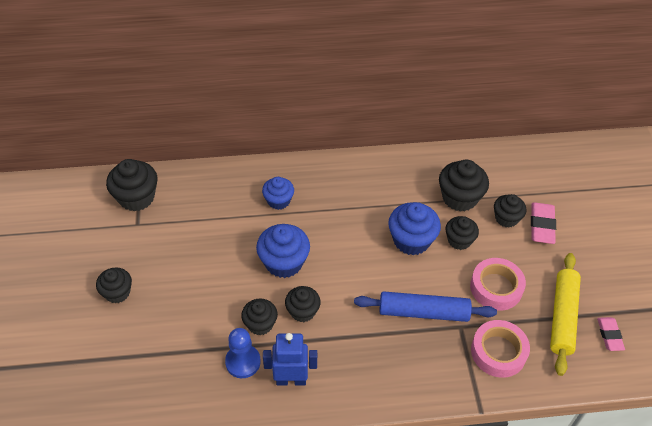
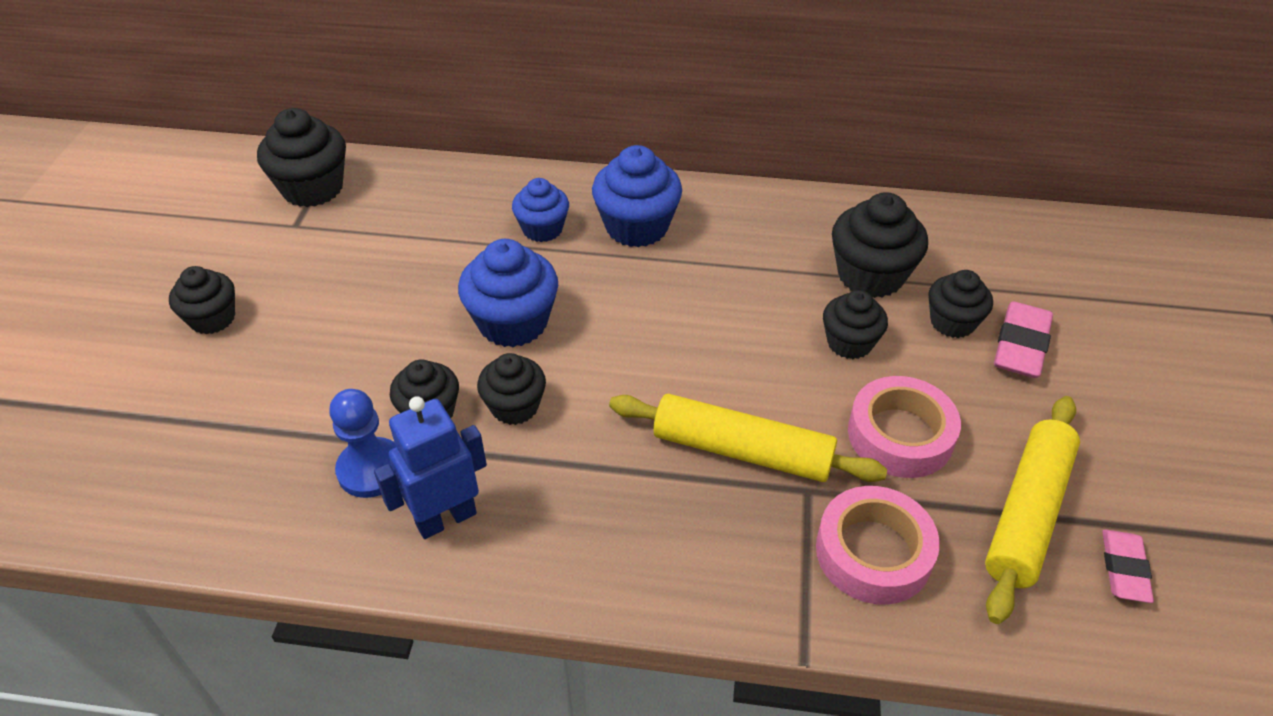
camera: 15 degrees right, 5 degrees down
(291, 380) = (446, 518): blue robot -> blue robot turned 45 degrees counterclockwise
(411, 240) = (758, 327): blue cupcake -> blue cupcake (637, 227)
(423, 312) = (742, 451): blue rolling pin -> yellow rolling pin

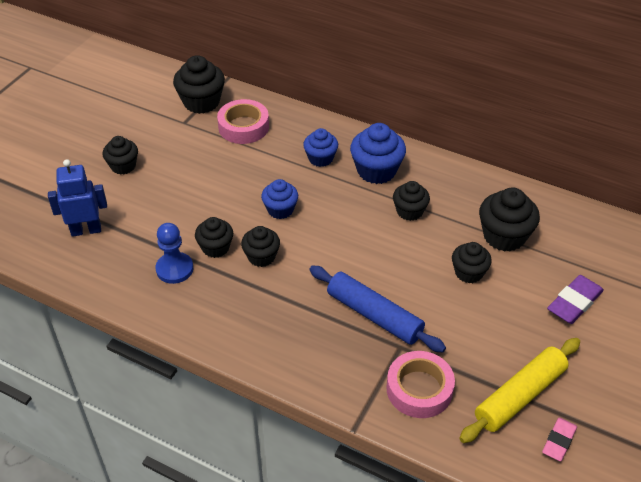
camera: 20 degrees right, 0 degrees up
(446, 518) = (202, 305): blue robot -> blue robot (86, 230)
(513, 322) = (280, 210): blue cupcake -> blue cupcake, size x0.64
(742, 451) = (374, 315): yellow rolling pin -> blue rolling pin
(900, 435) = (469, 332): pink tape -> pink tape (243, 127)
(952, 322) = (539, 277): black cupcake -> black cupcake (409, 211)
(1020, 346) = (574, 303): pink eraser -> purple eraser

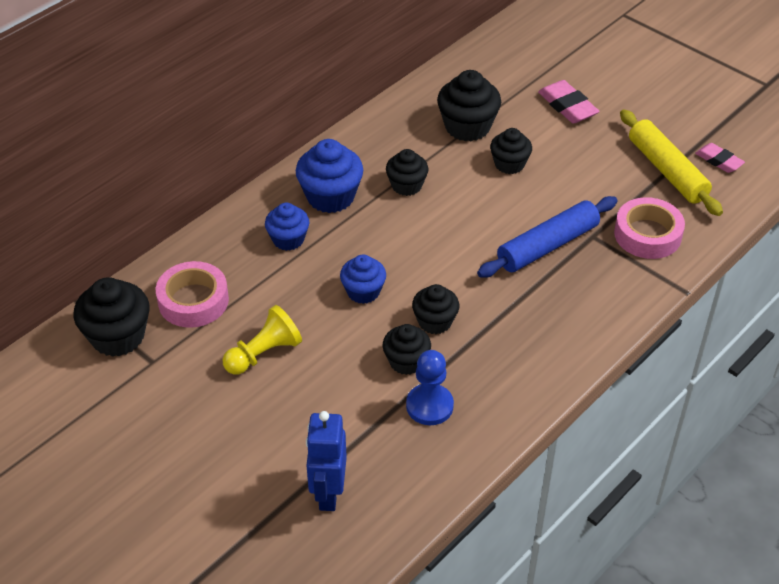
camera: 75 degrees left, 0 degrees up
(123, 166) = (214, 440): black cupcake -> none
(204, 171) = (264, 353): none -> yellow pawn
(574, 303) = (567, 106): purple eraser -> pink eraser

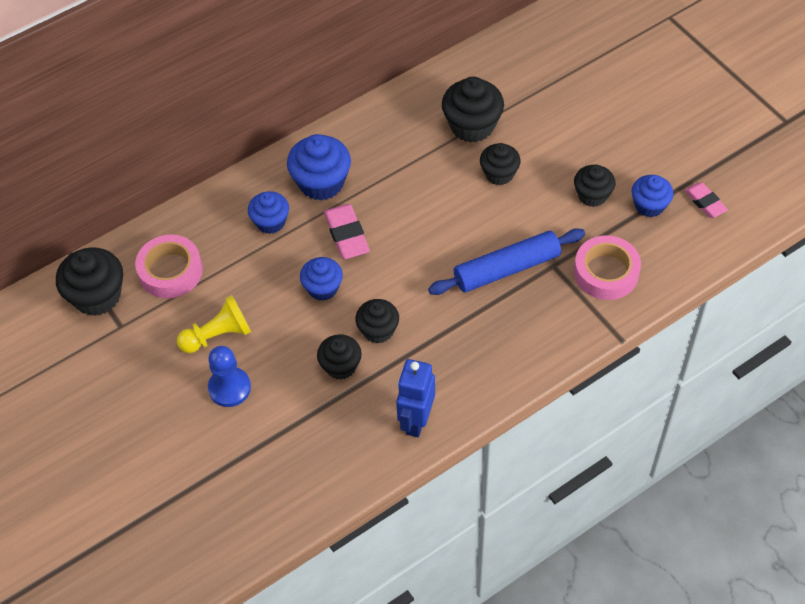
camera: 15 degrees right, 10 degrees up
(328, 493) = (236, 481): blue robot -> blue robot (416, 420)
(406, 185) = (395, 182): black cupcake -> black cupcake (592, 195)
(429, 406) = (348, 414): blue pawn -> blue pawn (229, 388)
(567, 106) = (576, 117): pink eraser -> pink eraser (346, 235)
(666, 171) = (649, 205): yellow rolling pin -> blue cupcake

